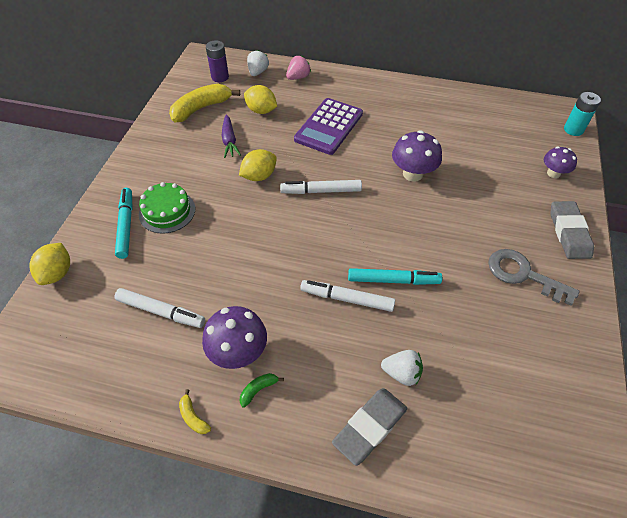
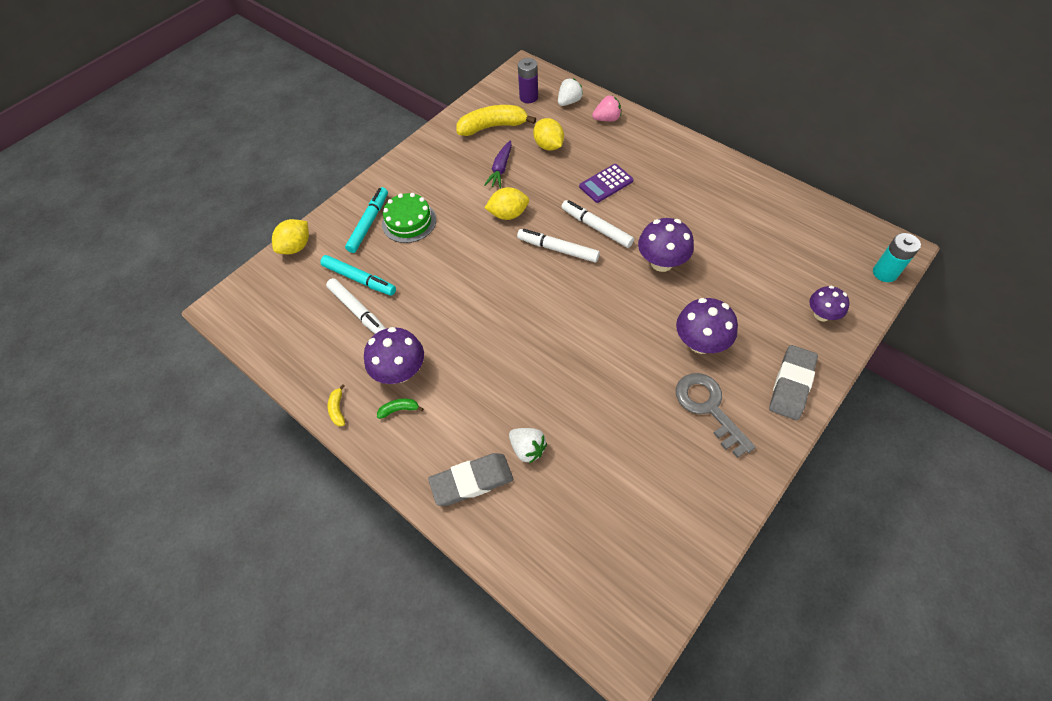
camera: 30 degrees right, 5 degrees up
(329, 127) = (606, 184): purple calculator -> purple calculator, size x0.62
(347, 299) = (519, 362): white marker -> white marker (596, 227)
(393, 280) = (573, 362): turquoise marker -> turquoise marker (359, 279)
(483, 226) = (700, 343): none -> purple mushroom

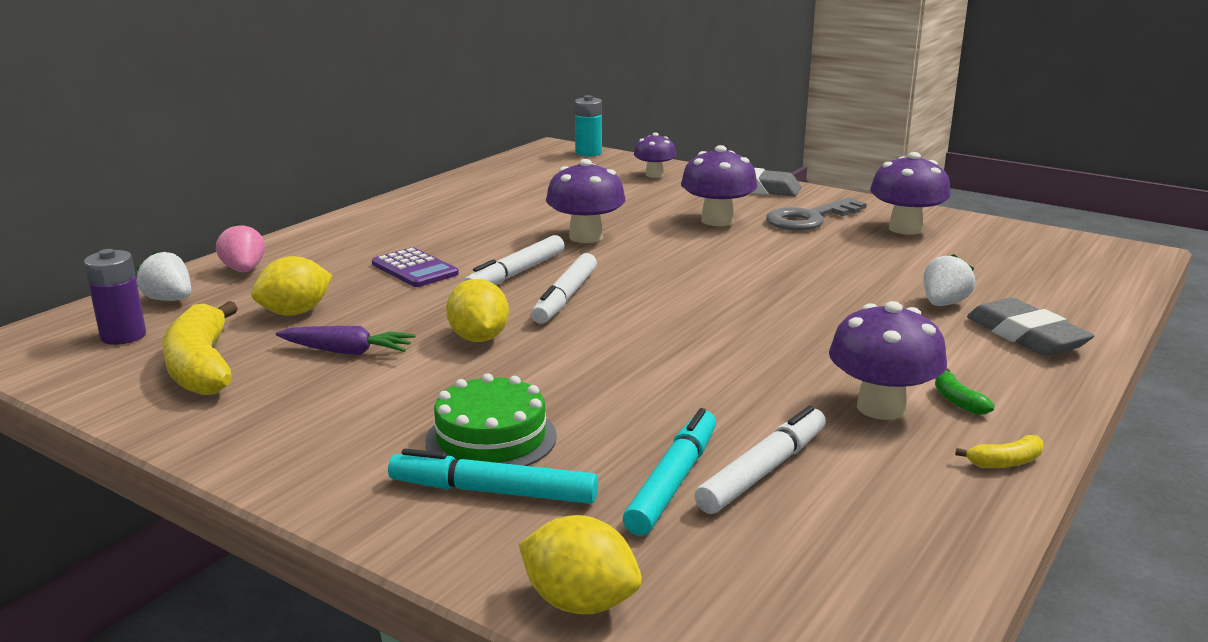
camera: 100 degrees left, 35 degrees down
(685, 475) = (905, 229): none -> purple mushroom

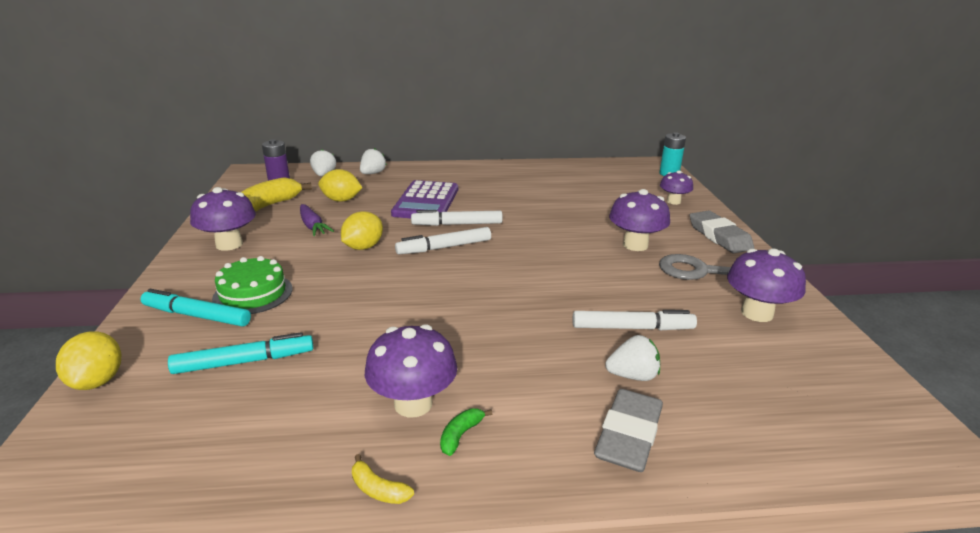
camera: 50 degrees right, 5 degrees up
(244, 270) = (372, 173): pink strawberry -> white strawberry
(414, 269) = (426, 201): purple calculator -> purple calculator, size x1.62
(493, 491) = (197, 315): turquoise marker -> turquoise marker turned 45 degrees counterclockwise
(586, 237) = (538, 221): purple mushroom -> purple mushroom (229, 244)
(763, 471) = (280, 387): white marker -> white marker (632, 328)

